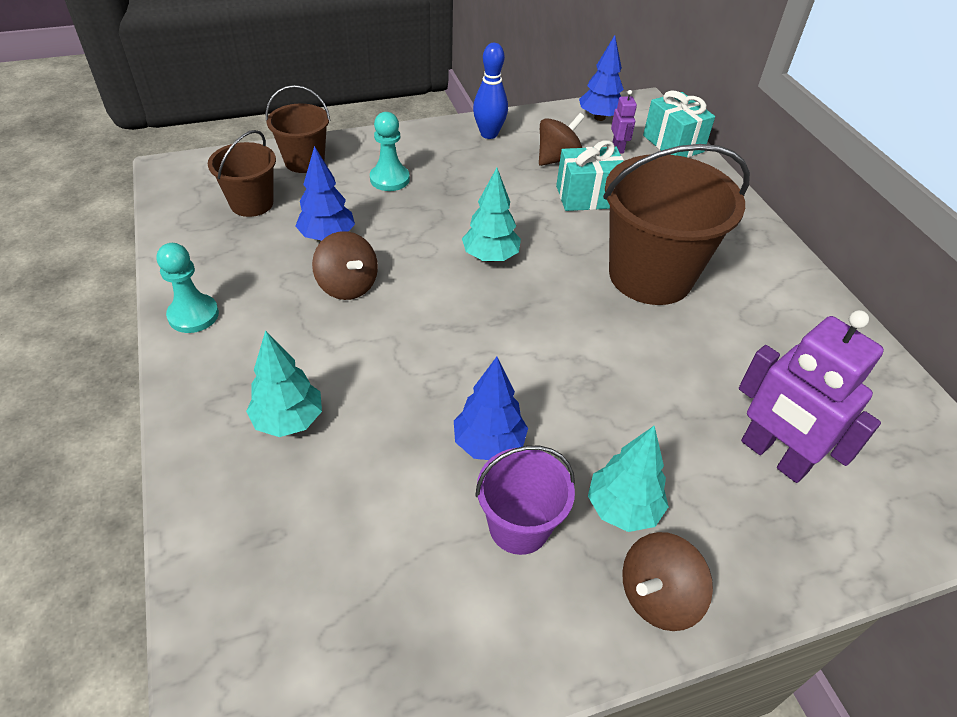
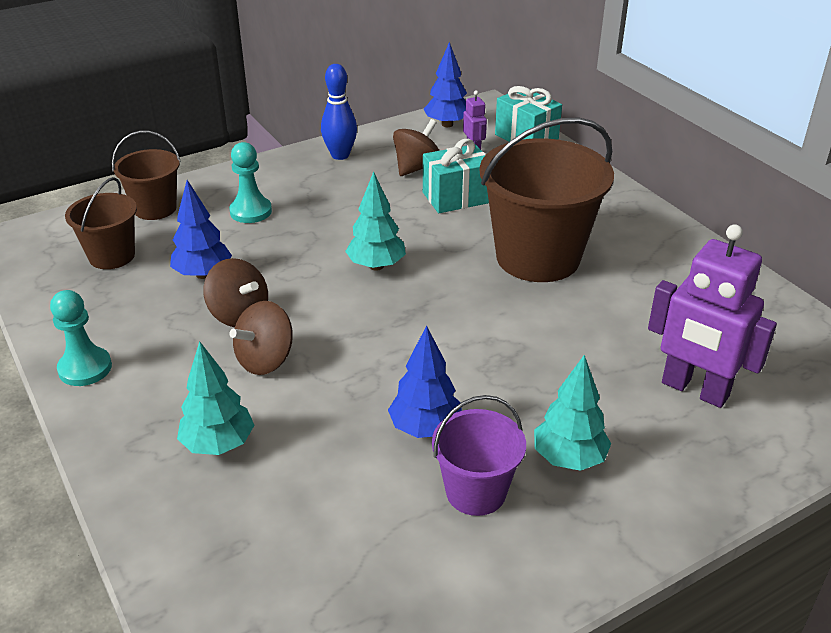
camera: 10 degrees left, 10 degrees down
(657, 596) = (621, 523): brown spinning top -> brown spinning top (265, 360)

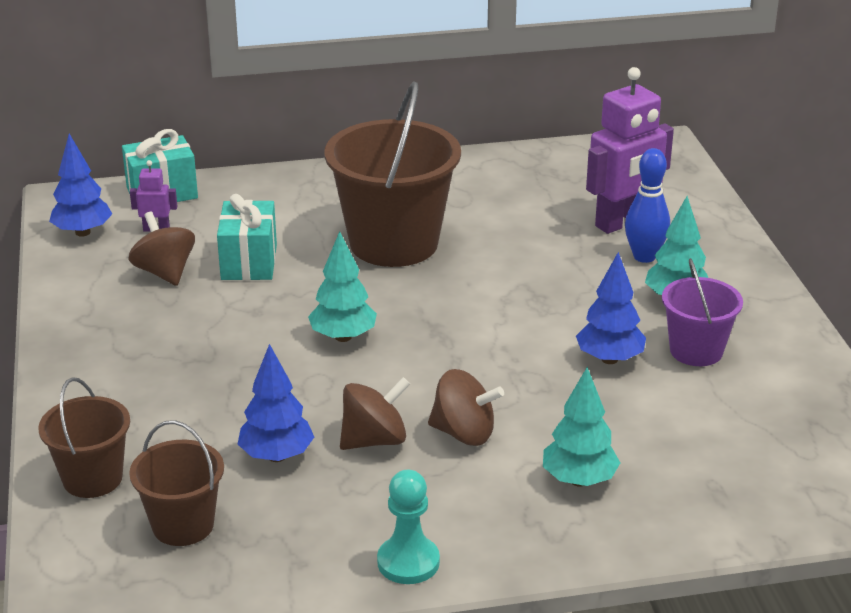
camera: 70 degrees left, 5 degrees down
(251, 211) = (164, 403): turquoise pawn -> none
(265, 360) = (464, 433): brown spinning top -> brown spinning top turned 45 degrees counterclockwise
(340, 155) = (86, 317): blue bowling pin -> blue bowling pin (644, 256)

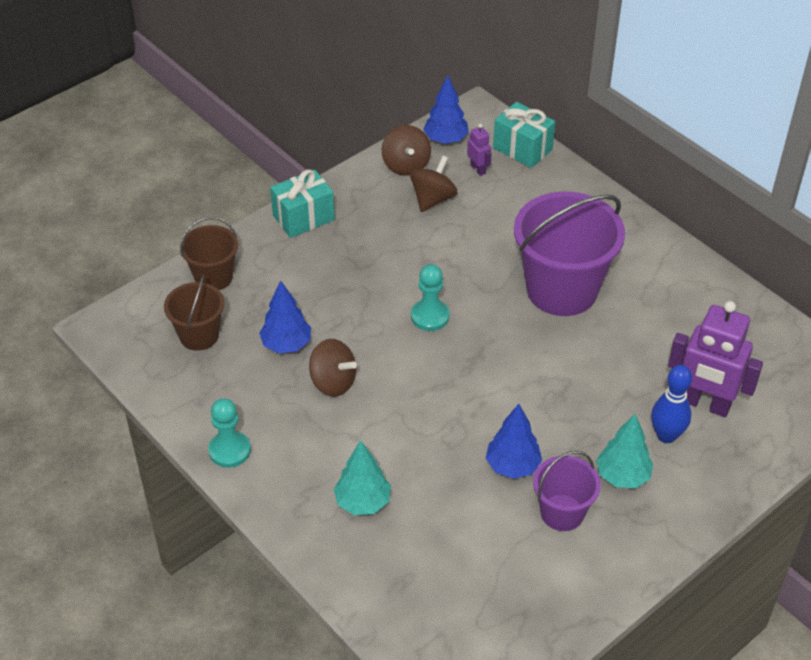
camera: 60 degrees right, 15 degrees up
(249, 262) = (477, 231): turquoise gift -> turquoise gift (303, 217)
(343, 337) = (430, 316): turquoise tree -> turquoise pawn
(394, 243) = (562, 290): brown bucket -> purple bucket
(464, 433) = (371, 423): brown spinning top -> brown spinning top (406, 165)

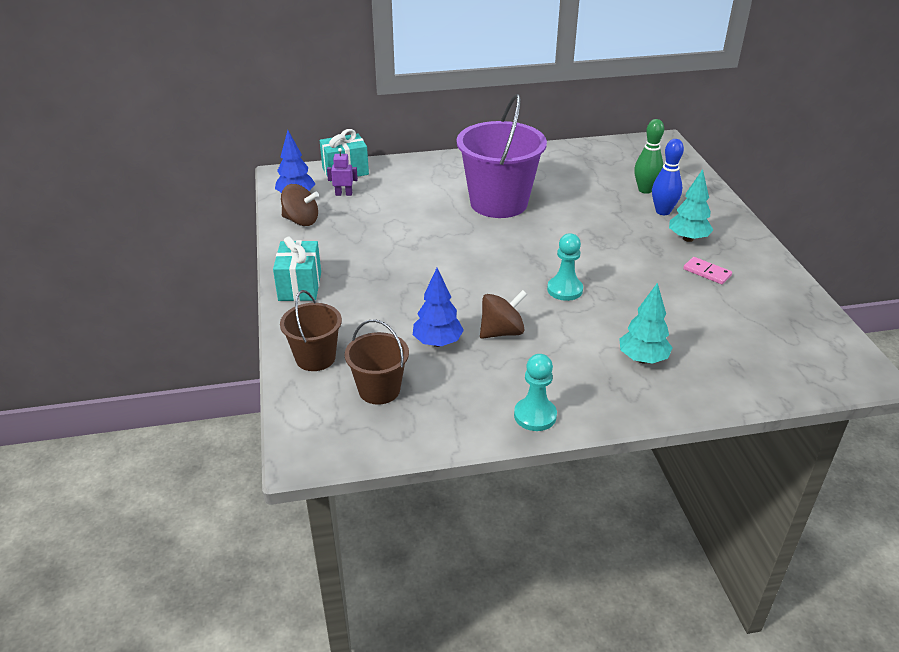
camera: 60 degrees left, 10 degrees down
(430, 316) = (473, 263): turquoise pawn -> turquoise pawn (564, 290)
(433, 199) = (351, 222): brown spinning top -> none
(512, 466) = (650, 278): blue tree -> none
(562, 512) = (707, 272): purple bucket -> pink domino
(704, 404) = (645, 190): purple robot -> green bowling pin

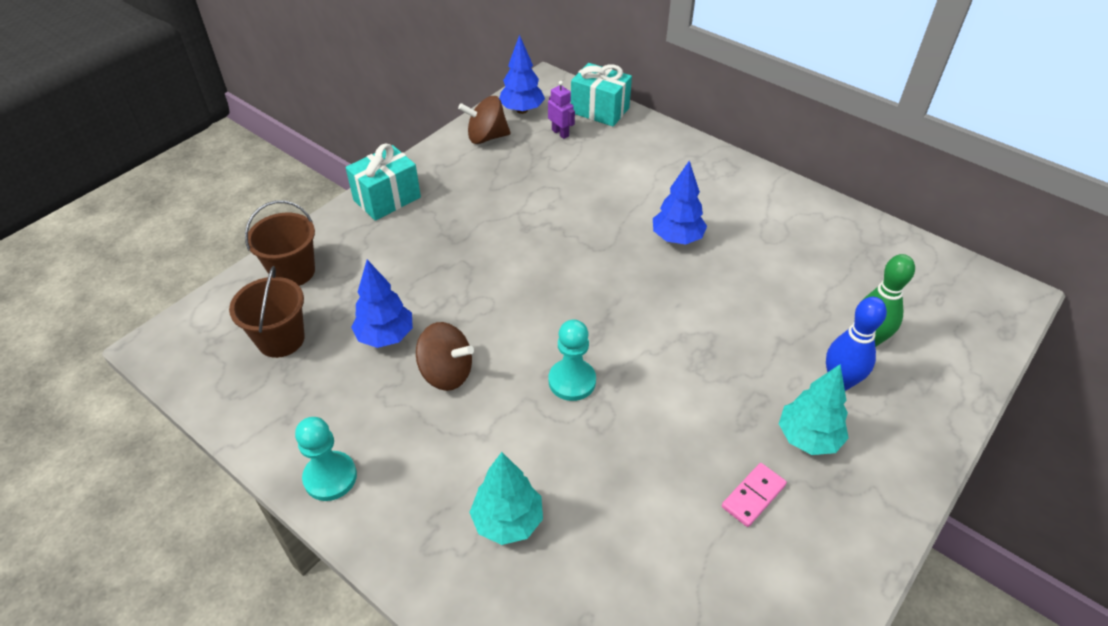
camera: 50 degrees right, 10 degrees up
(301, 221) = (486, 137): brown spinning top -> brown spinning top turned 105 degrees clockwise
(498, 203) = (677, 238): purple bucket -> blue tree
(707, 272) = (753, 496): pink domino -> pink domino turned 45 degrees clockwise

